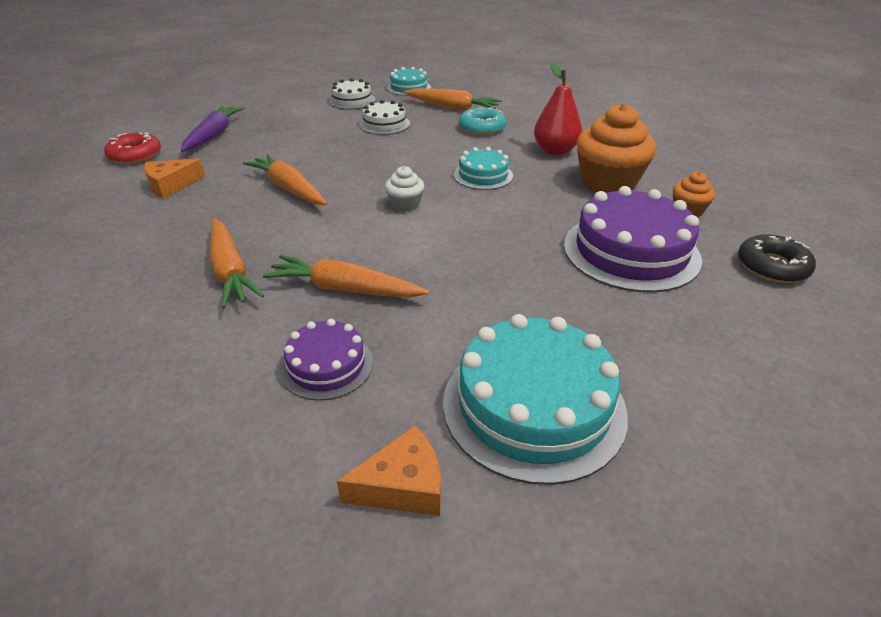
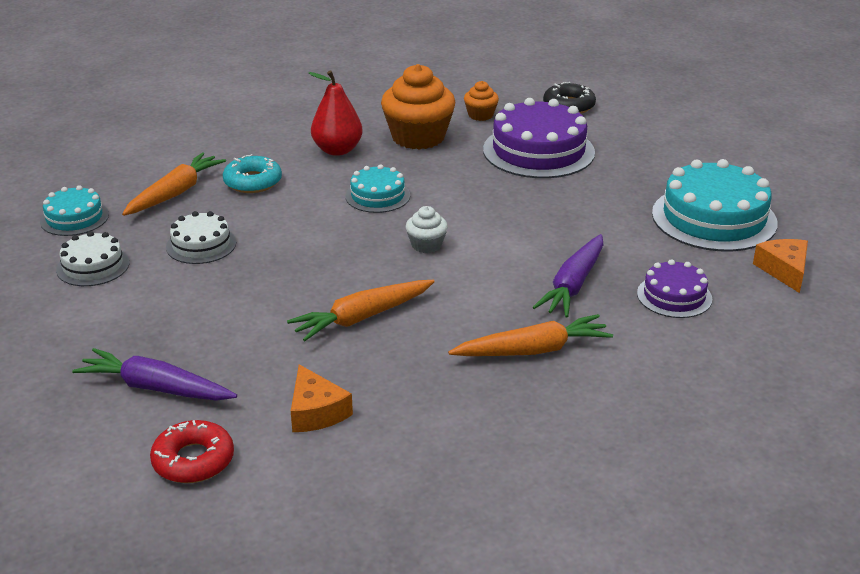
camera: 80 degrees left, 5 degrees down
(344, 289) = (573, 285): orange carrot -> purple carrot

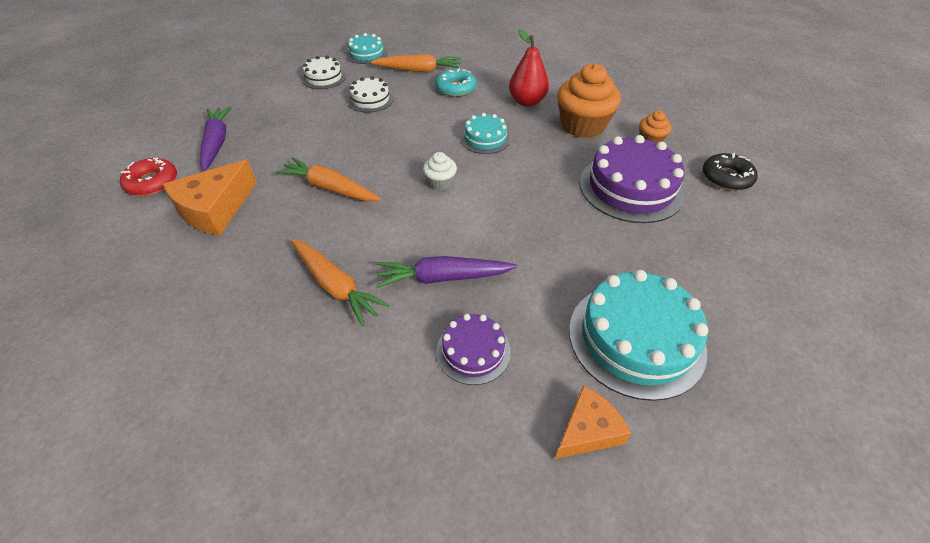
camera: 60 degrees right, 15 degrees up
(316, 412) = (215, 209): orange cheese -> orange cheese, size x1.59

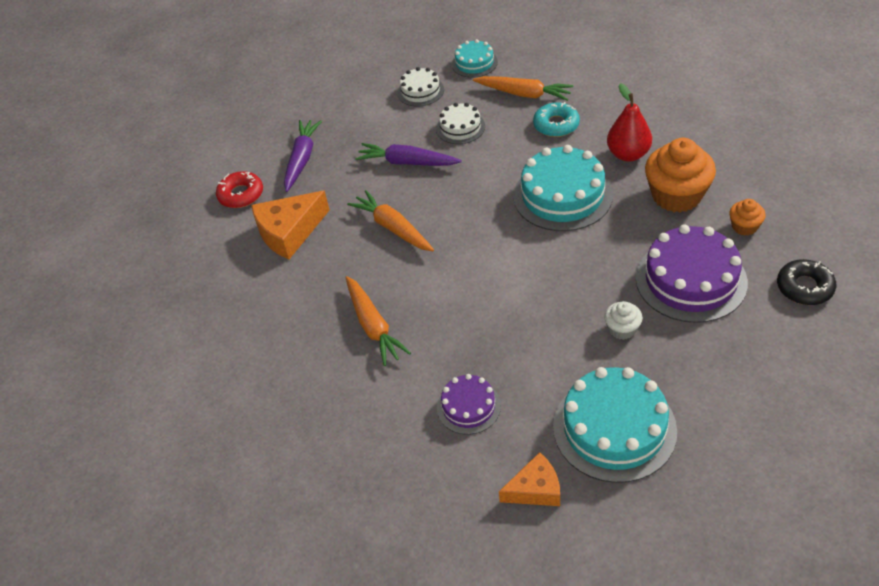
camera: 25 degrees right, 0 degrees up
(440, 182) = (498, 239): white cupcake -> white cupcake (622, 329)
(443, 278) = (466, 337): purple carrot -> purple carrot (407, 162)
(485, 138) = (562, 195): turquoise cake -> turquoise cake, size x1.83

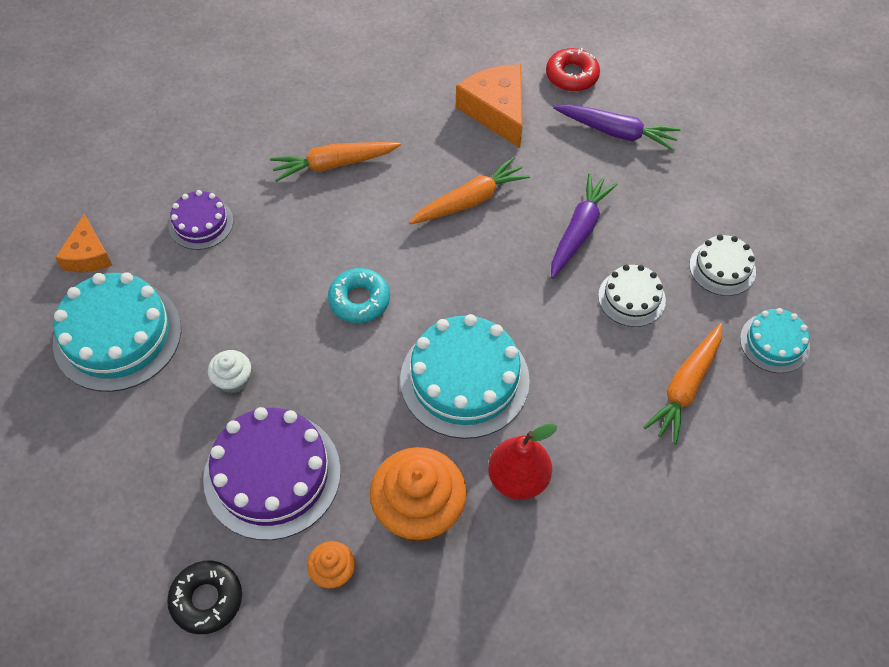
camera: 95 degrees right, 10 degrees up
(556, 125) = (606, 409): turquoise donut -> turquoise donut (359, 300)

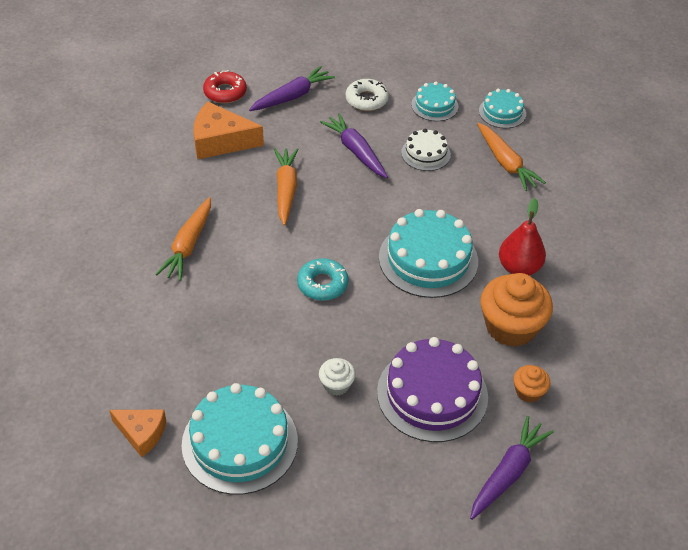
camera: 60 degrees left, 10 degrees down
(201, 223) = (174, 346): purple cake -> none
(207, 599) = (508, 473): black donut -> purple carrot
(672, 199) = (366, 99): none -> white donut
(722, 268) = (434, 105): white cake -> turquoise cake

